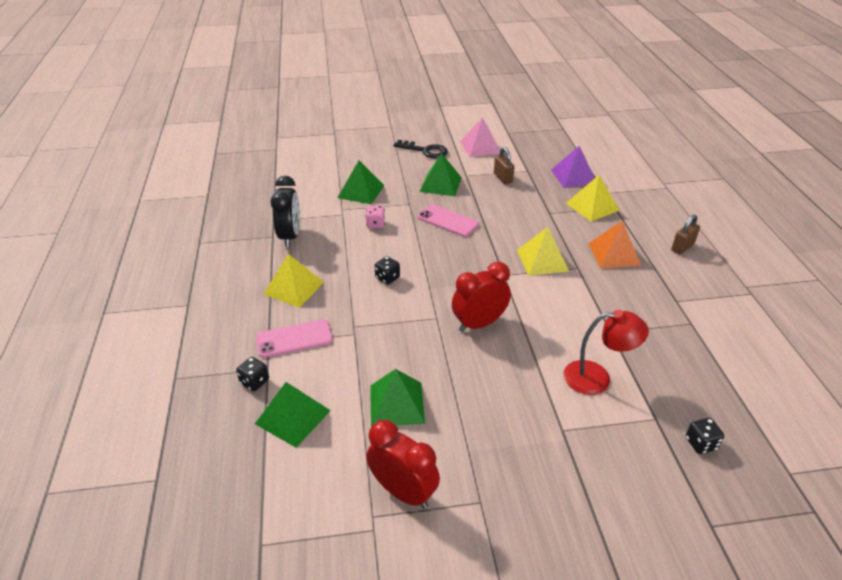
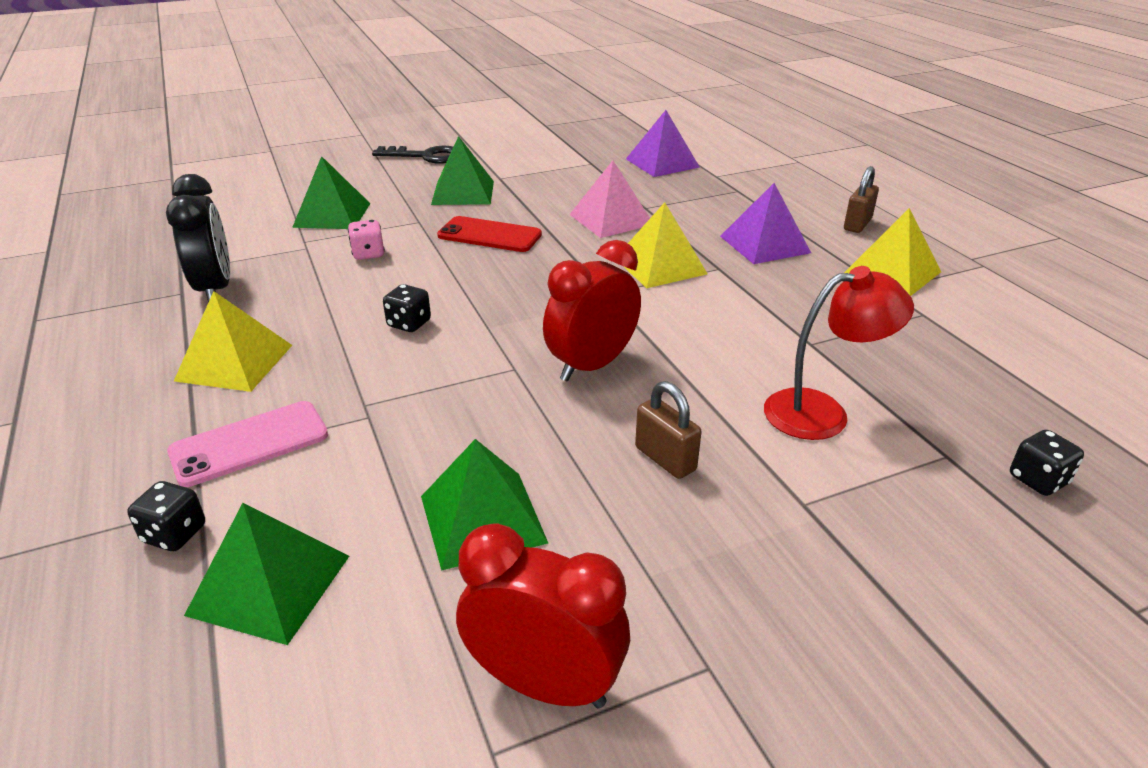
camera: 15 degrees left, 5 degrees down
(448, 221) = (489, 235): pink phone -> red phone
(480, 147) = (510, 144): pink pyramid -> pink pyramid (611, 219)
(503, 178) = (558, 175): brown padlock -> brown padlock (665, 459)
(592, 206) = (705, 193): yellow pyramid -> yellow pyramid (892, 272)
(614, 254) = (765, 244): orange pyramid -> purple pyramid

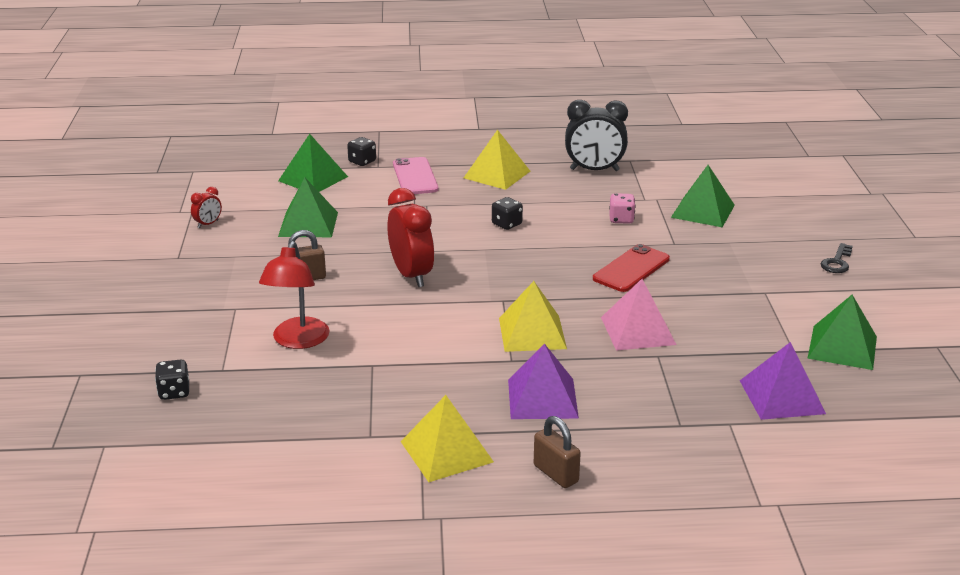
camera: 110 degrees right, 5 degrees down
(425, 156) = (837, 262): black key -> black key, size x0.64
(463, 192) = (732, 269): green pyramid -> green pyramid (842, 347)
(544, 684) = (208, 224): red clock -> red clock, size x0.47

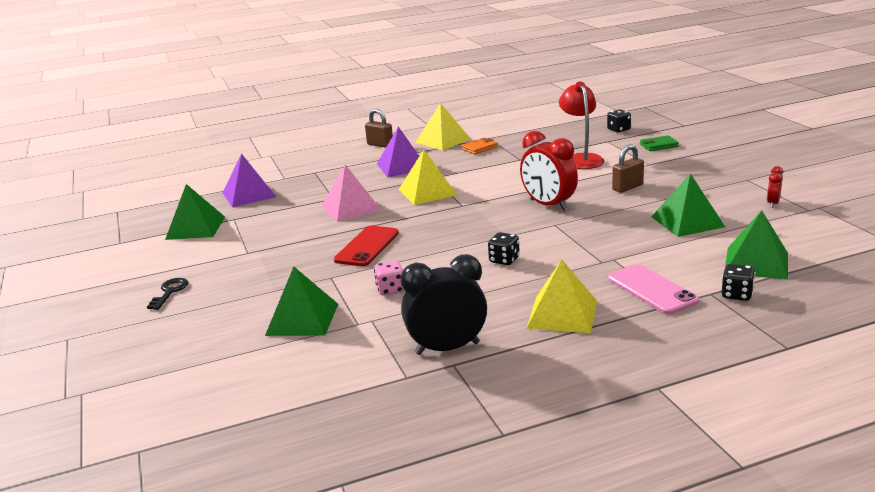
camera: 165 degrees right, 5 degrees down
(176, 339) = (658, 145): none -> green wallet
(405, 410) = (480, 148): none -> orange wallet

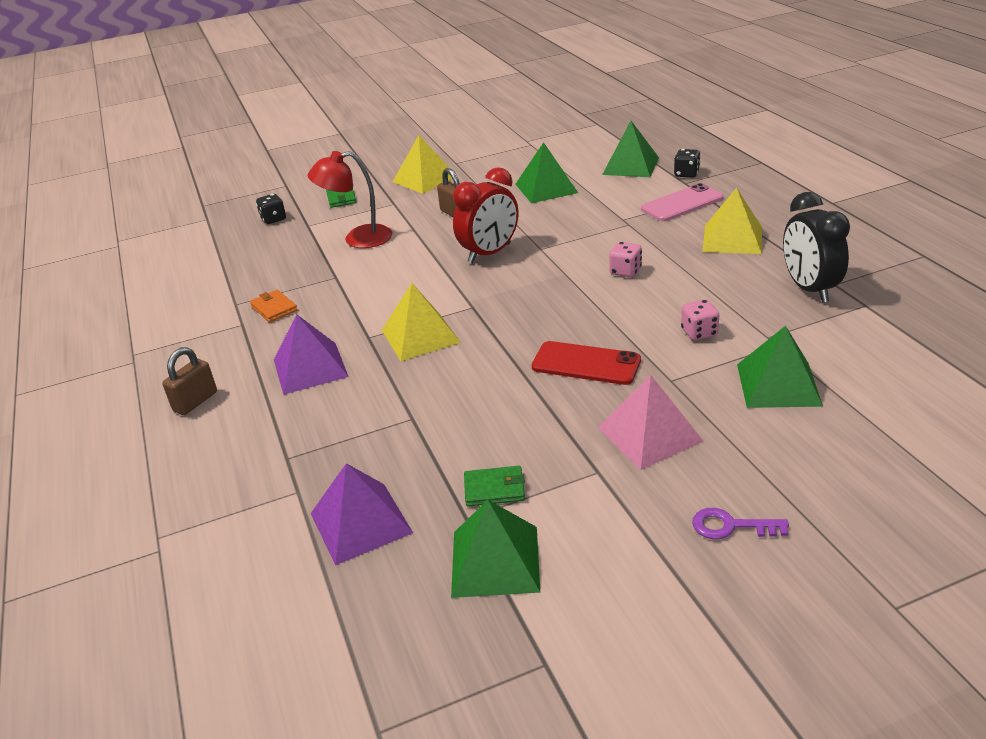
camera: 90 degrees left, 10 degrees up
(170, 292) = (731, 526): black key -> purple key
(252, 224) = (494, 489): none -> green wallet
(350, 208) = (456, 395): pink pyramid -> pink pyramid (649, 434)
(443, 140) = (220, 341): yellow pyramid -> yellow pyramid (425, 179)
(504, 260) = (625, 271): black dice -> pink dice
(773, 203) = (515, 155): red clock -> none

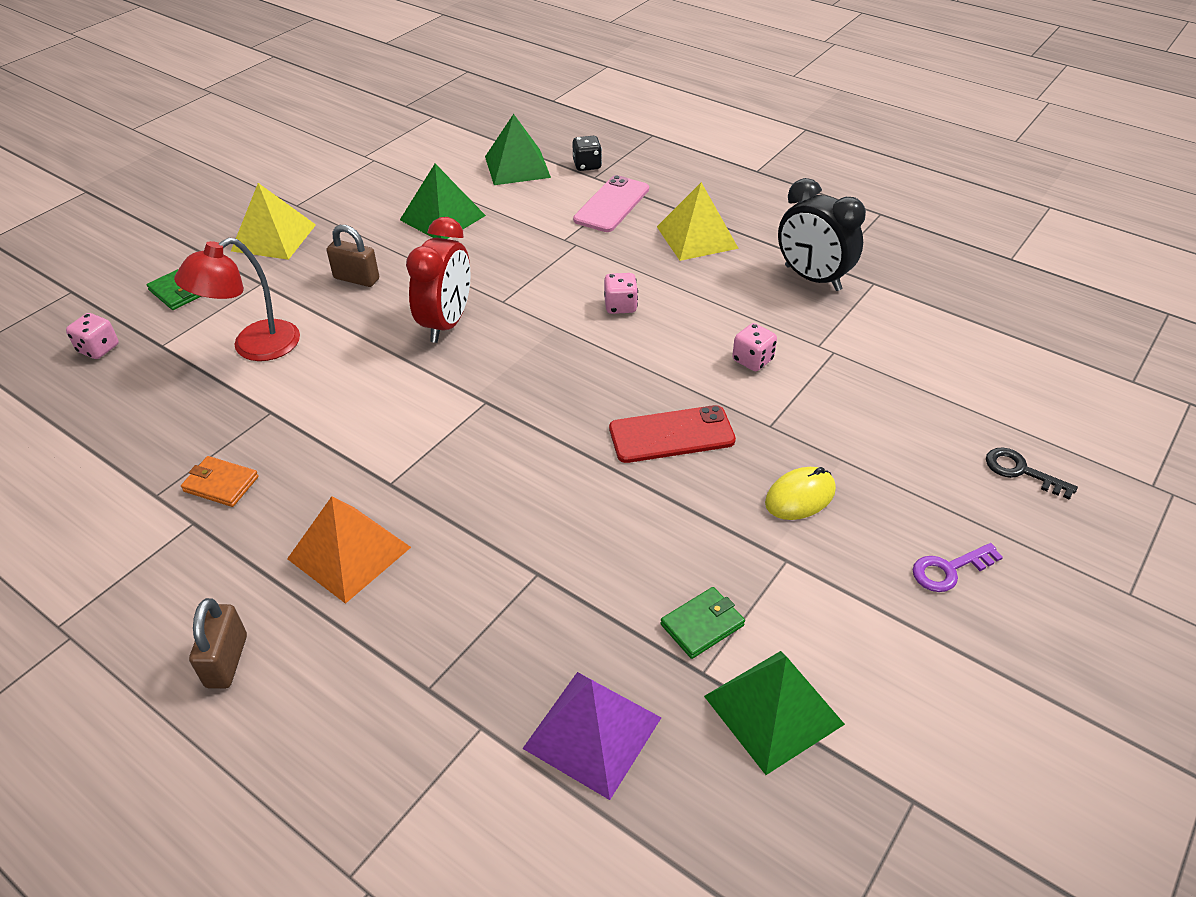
camera: 35 degrees left, 10 degrees up
(273, 219) = (99, 349): black dice -> pink dice
(310, 368) = (349, 553): purple pyramid -> orange pyramid
(420, 336) = (455, 461): yellow pyramid -> none
(649, 434) = (800, 496): pink pyramid -> yellow mouse
(778, 384) = (868, 397): green pyramid -> none
(875, 480) = (1021, 471): none -> black key

